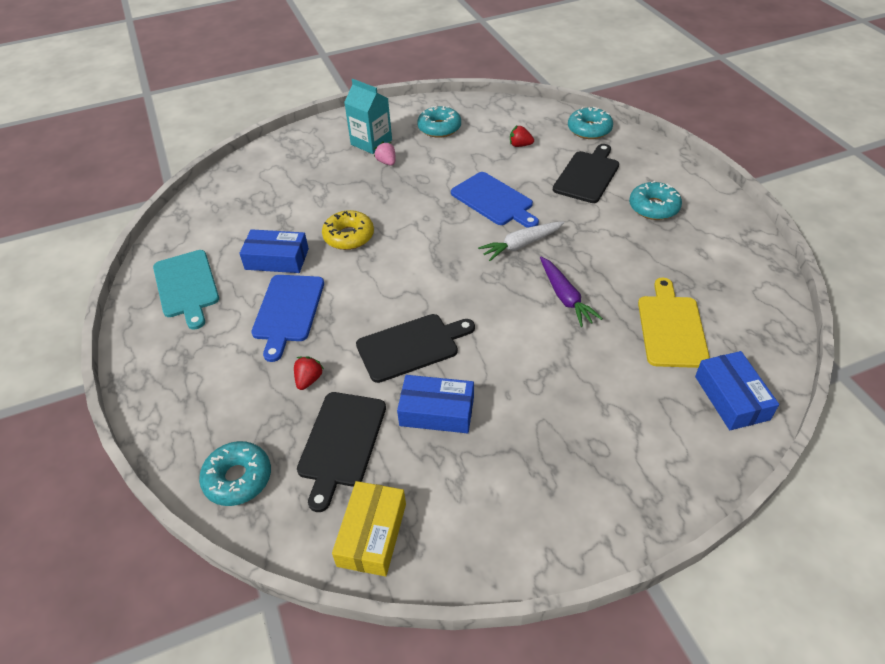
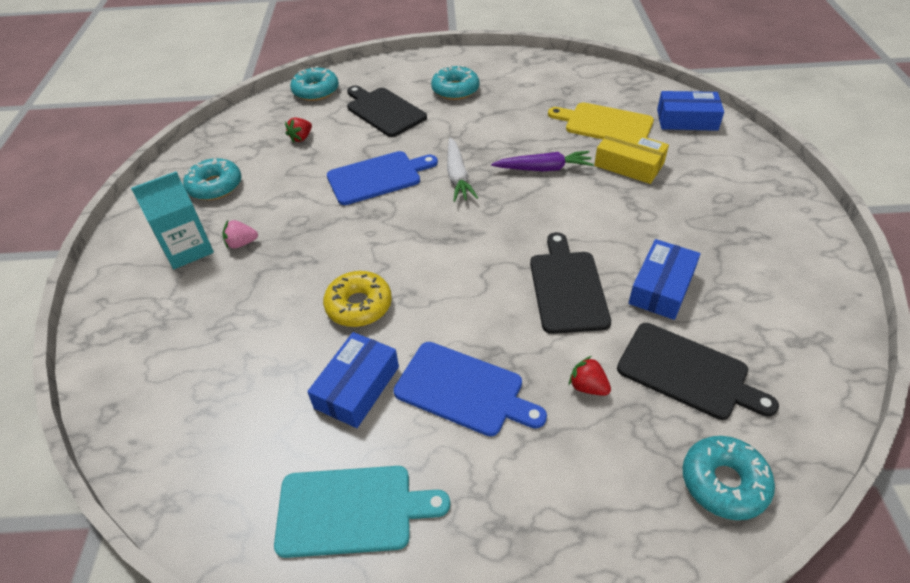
camera: 70 degrees left, 0 degrees up
(372, 534) = (806, 368): yellow box -> yellow box (629, 164)

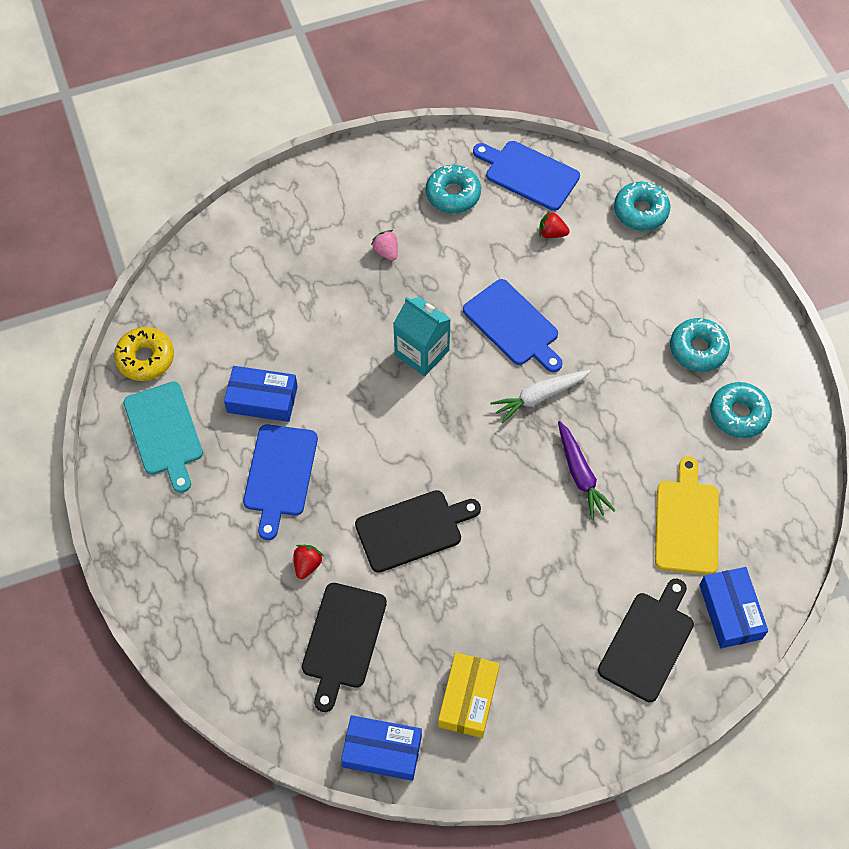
camera: 70 degrees right, 15 degrees up
(187, 249) = (367, 214): turquoise carton -> turquoise carton (422, 352)
(233, 139) = (528, 174): none -> blue cutting board
(359, 305) = (343, 370): yellow donut -> yellow donut (145, 358)
(384, 111) = (628, 291): black cutting board -> black cutting board (648, 642)
(629, 164) = (617, 558): yellow box -> yellow box (468, 698)
(661, 287) = (437, 610): blue box -> blue box (382, 751)
(724, 482) = (245, 673): turquoise donut -> turquoise donut (738, 414)

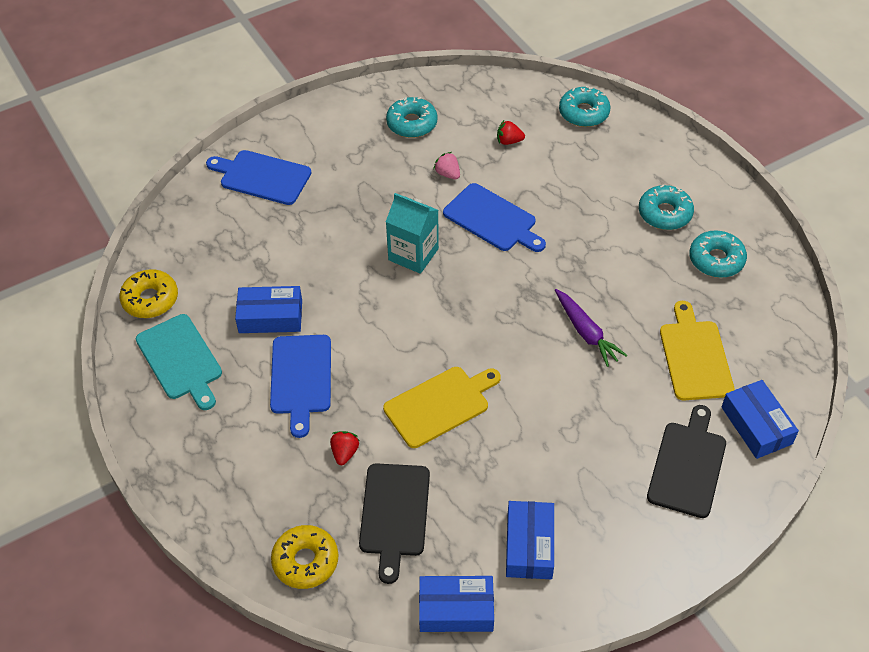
camera: 10 degrees left, 10 degrees down
(247, 673) = (305, 561): none -> yellow donut
(386, 251) = (361, 177): pink strawberry -> pink strawberry (447, 174)
(413, 529) = (440, 405): black cutting board -> yellow cutting board
(468, 698) = (529, 546): yellow box -> blue box
(528, 174) = (476, 98): blue cutting board -> blue cutting board (262, 177)
(539, 397) = (531, 274): white carrot -> none

